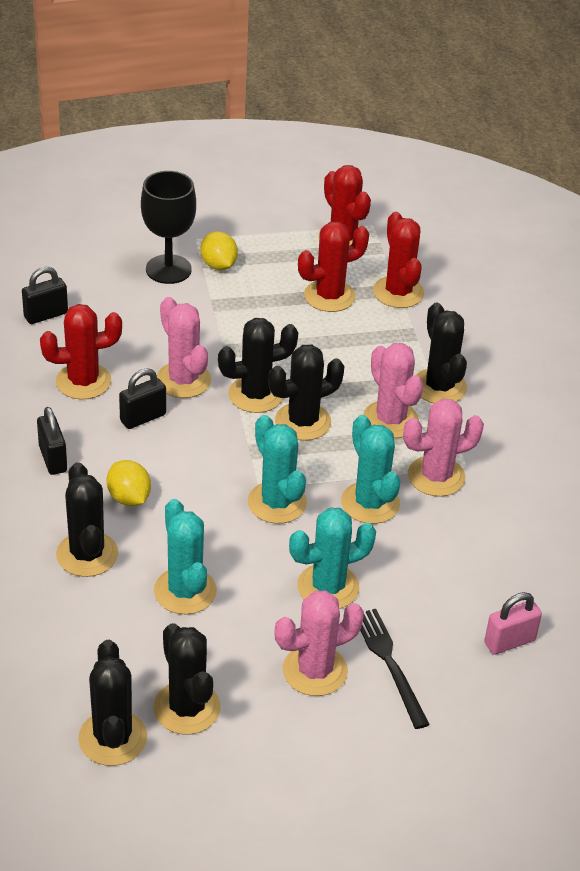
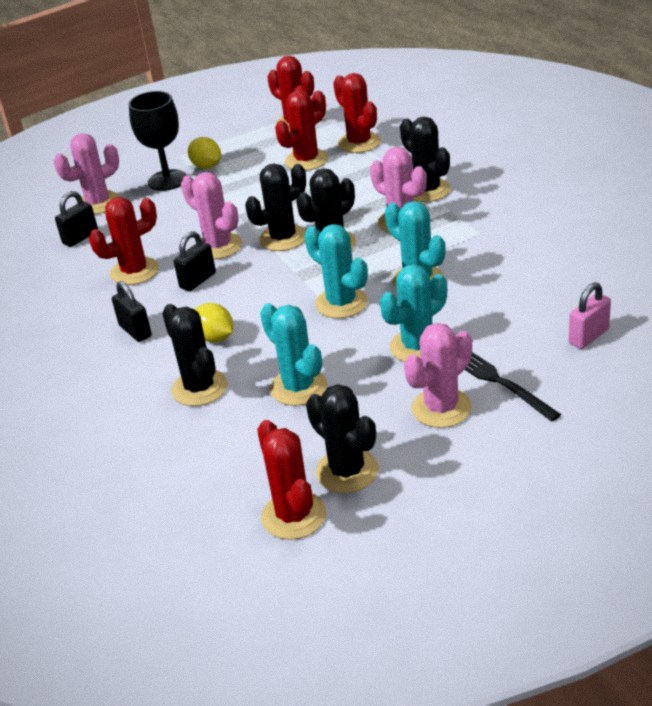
camera: 10 degrees left, 5 degrees down
(112, 738) = (293, 516): black cactus -> red cactus
(436, 476) = (460, 247): pink cactus -> pink cactus (98, 203)

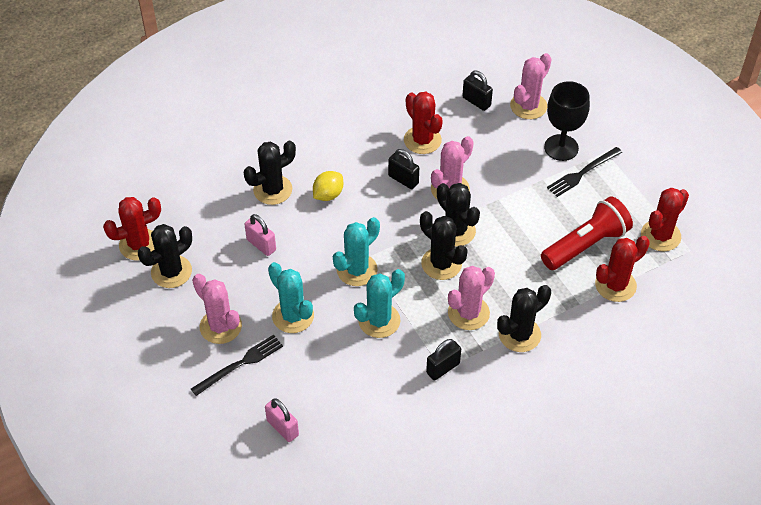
camera: 85 degrees right, 15 degrees up
(98, 203) = (528, 106): pink cactus -> pink cactus turned 75 degrees clockwise
(135, 331) = (345, 148): black padlock -> black padlock (443, 368)
(207, 166) = (582, 173): yellow lemon -> black fork
(298, 387) = (261, 245): turquoise cactus -> pink padlock
(306, 160) = (586, 245): red cactus -> red flashlight

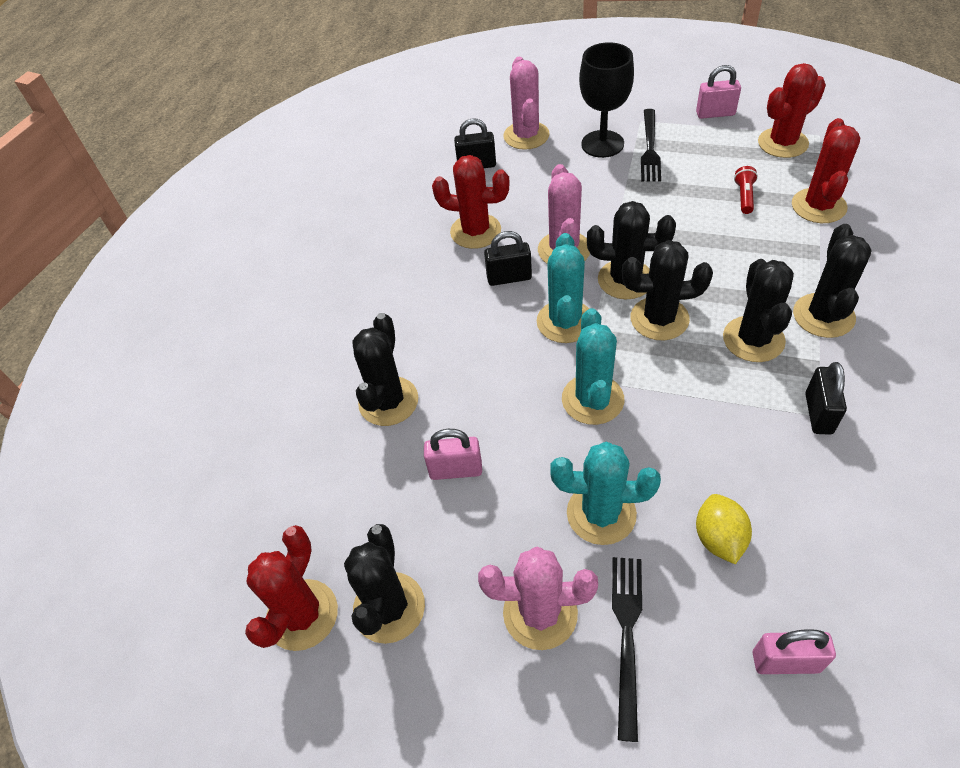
camera: 40 degrees left, 0 degrees up
(328, 195) = (455, 354): yellow lemon -> yellow lemon (719, 538)
(379, 320) = (690, 428): turquoise cactus -> turquoise cactus (565, 321)
(468, 313) = (753, 339): pink cactus -> black cactus
(586, 245) = (744, 196): red flashlight -> red flashlight, size x0.42
(654, 185) = (715, 113): none -> pink padlock
(660, 236) = (782, 143): red cactus -> red cactus turned 60 degrees clockwise

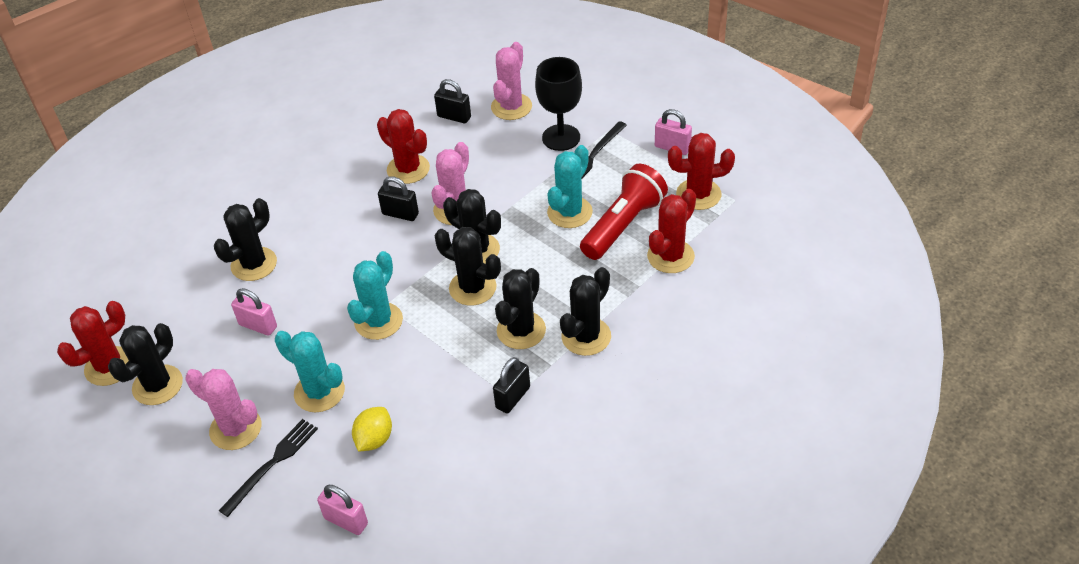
camera: 25 degrees right, 5 degrees down
(565, 321) = (409, 261): turquoise cactus -> turquoise cactus (569, 212)
(744, 196) = (623, 225): red flashlight -> red flashlight, size x2.40

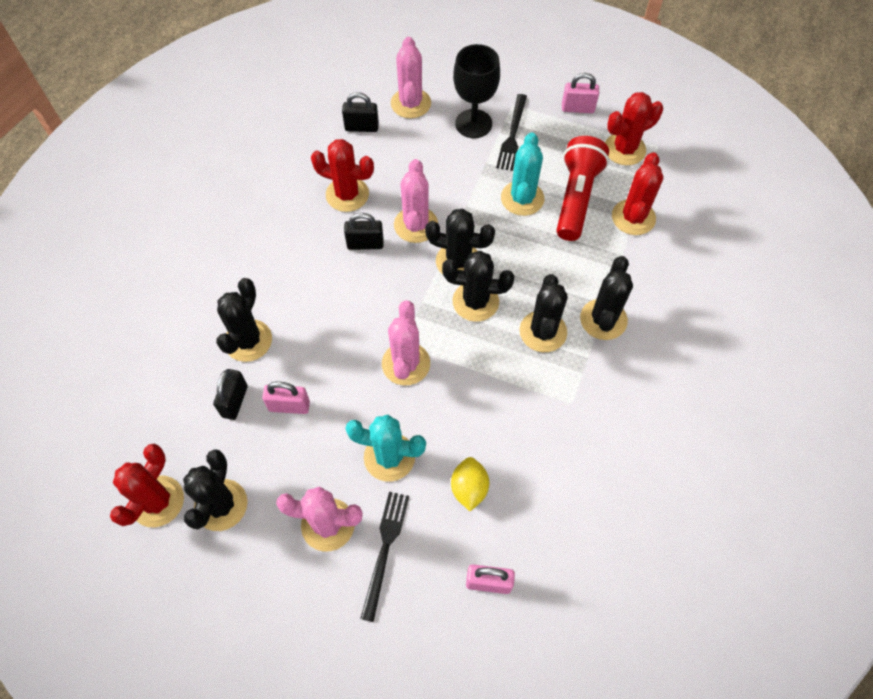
camera: 25 degrees left, 15 degrees up
(378, 321) = (406, 364): turquoise cactus -> pink cactus
(513, 397) = (572, 402): black padlock -> black padlock (235, 401)

